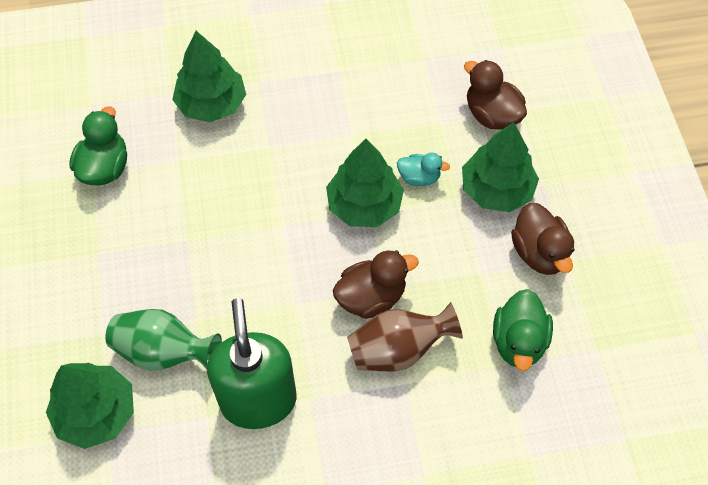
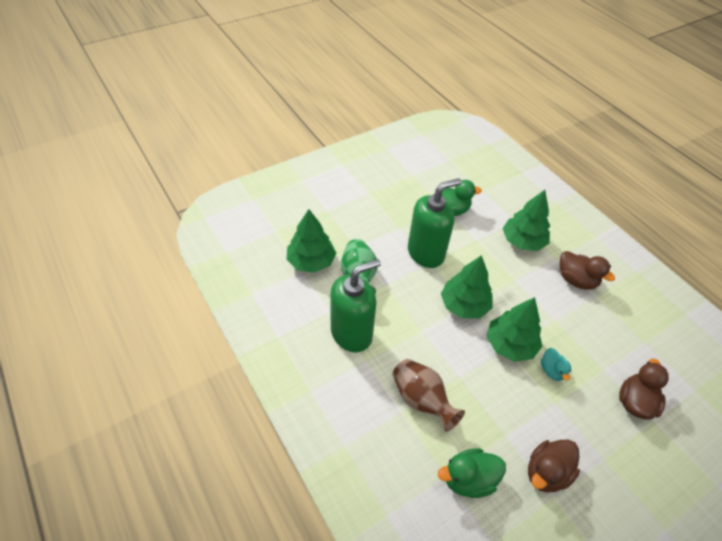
camera: 65 degrees right, 10 degrees down
(167, 238) = (426, 253): none -> green soap dispenser
(371, 297) = (449, 371): brown duck -> brown duck (576, 280)
(496, 190) = (577, 425): green tree -> green tree (464, 305)

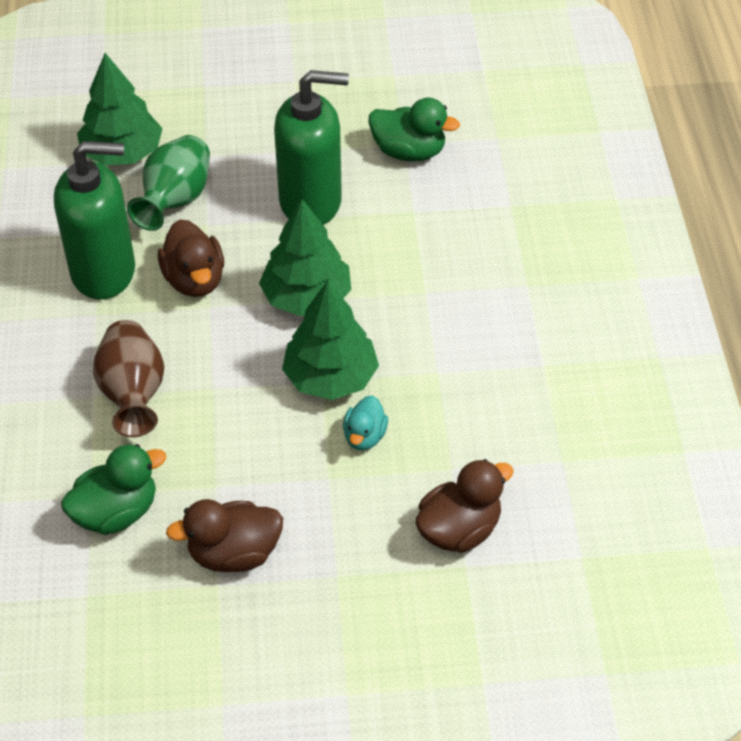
camera: 30 degrees right, 0 degrees up
(468, 479) = (116, 512): green duck -> green duck turned 135 degrees clockwise
(523, 241) = (493, 240): green tree -> none
(576, 280) = (531, 330): brown duck -> brown duck (194, 280)

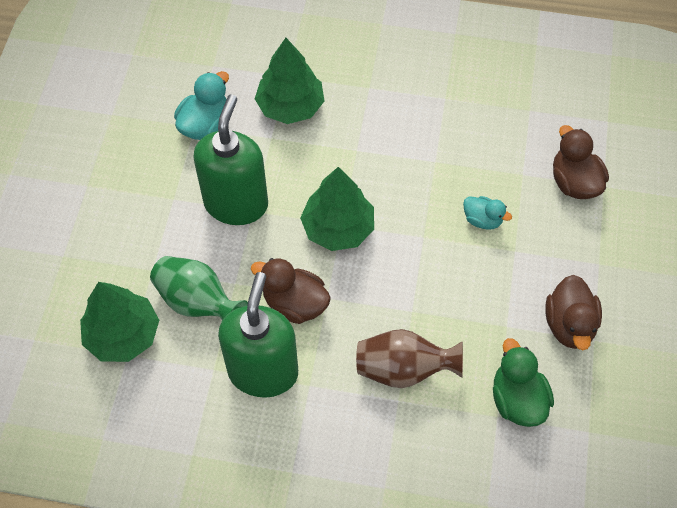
camera: 75 degrees left, 10 degrees up
(194, 280) = (294, 304): brown duck -> brown duck turned 150 degrees counterclockwise
(330, 377) = (422, 229): green tree -> green tree (290, 106)
(409, 152) = (205, 125): green duck -> turquoise duck

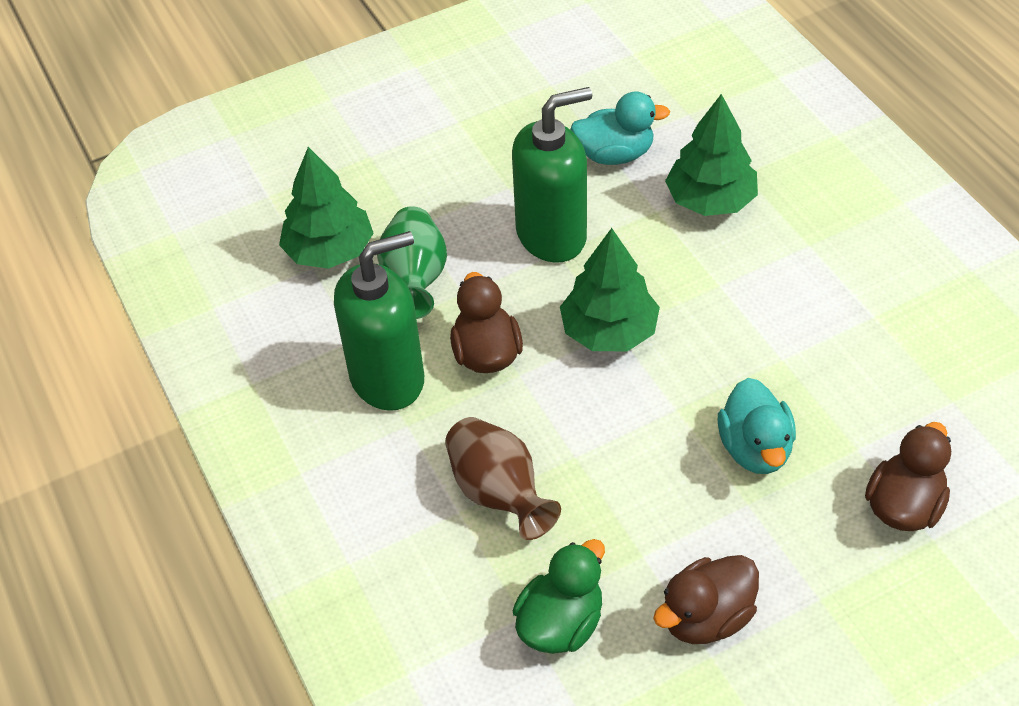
camera: 55 degrees right, 10 degrees down
(482, 220) = (755, 448): turquoise duck -> turquoise duck, size x1.59

